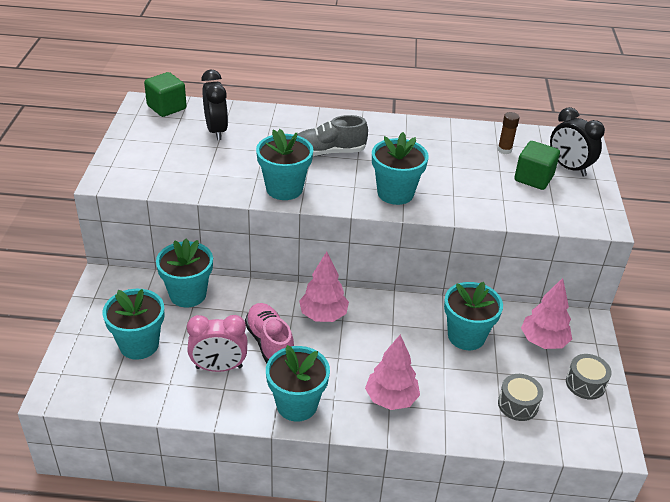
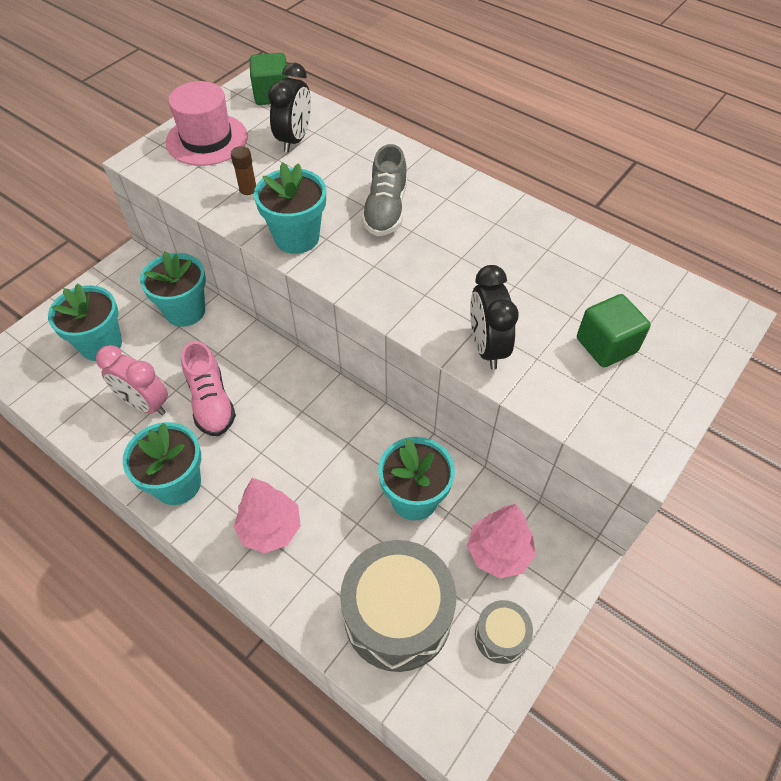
camera: 35 degrees right, 15 degrees up
(146, 151) = (207, 139): none -> pink hat
(270, 343) = (211, 402): pink shoe -> pink shoe turned 150 degrees clockwise
(323, 315) = (288, 396): pink tree -> none
(328, 152) = (385, 210): grey shoe -> grey shoe turned 105 degrees counterclockwise
(395, 193) = (412, 293): turquoise flower pot -> none
(504, 150) = (605, 289): brown glue stick -> brown glue stick (249, 194)
(518, 404) = (397, 615): grey drum -> grey drum, size x2.07
(568, 168) = (671, 350): black clock -> black clock (486, 347)

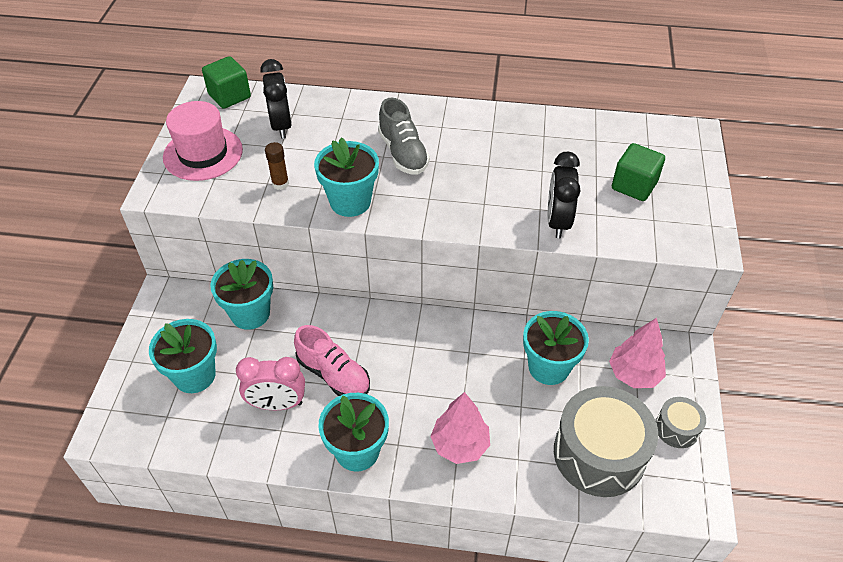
camera: 30 degrees left, 5 degrees down
(486, 347) = (557, 222): black clock -> black clock turned 45 degrees clockwise

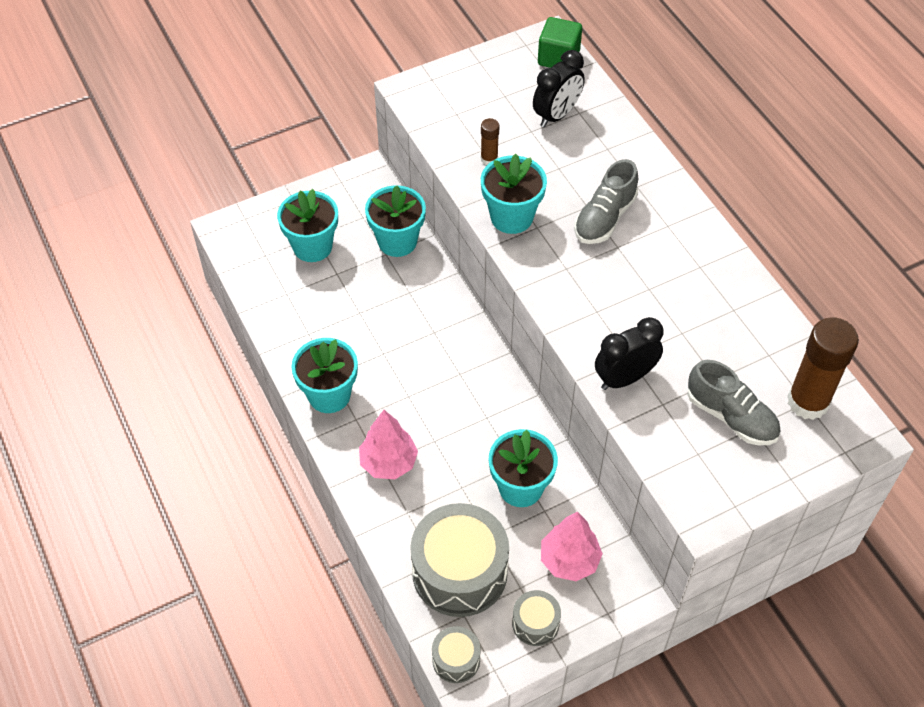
camera: 55 degrees right, 5 degrees up
(203, 153) = (476, 88): pink hat -> none
(277, 404) = (329, 316): pink clock -> none
(334, 375) = (385, 335): pink shoe -> none
(634, 186) = (731, 416): green cube -> grey shoe
(649, 143) = (808, 402): none -> brown glue stick
(680, 504) = (456, 659): none -> grey drum

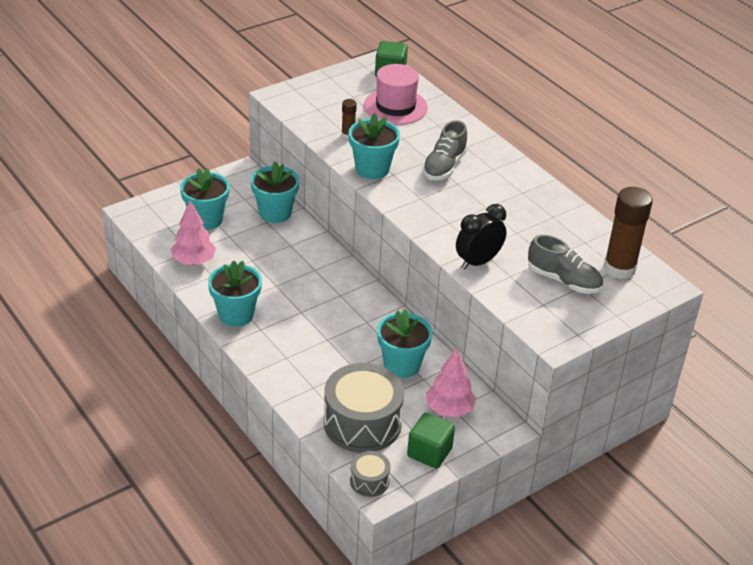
camera: 10 degrees left, 15 degrees down
(388, 463) = (292, 356): pink tree -> pink tree (194, 261)
(535, 623) = (429, 452): grey drum -> green cube
(556, 115) = (395, 107): black clock -> pink hat

